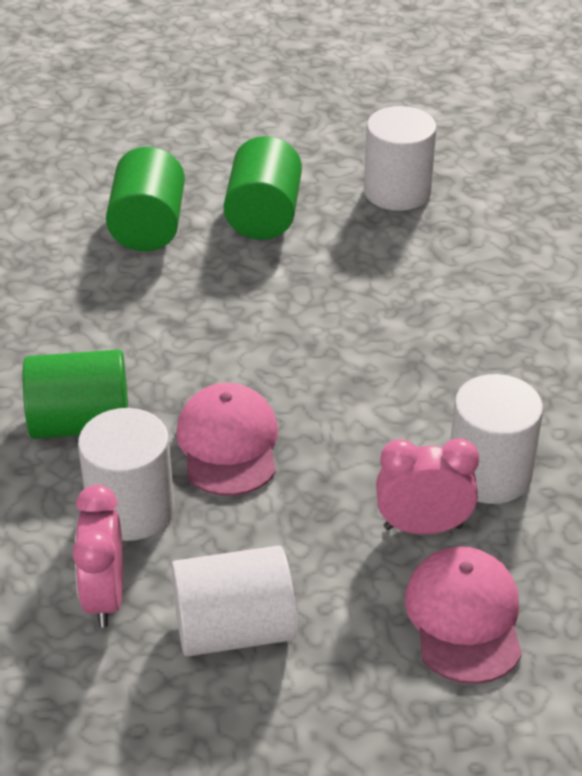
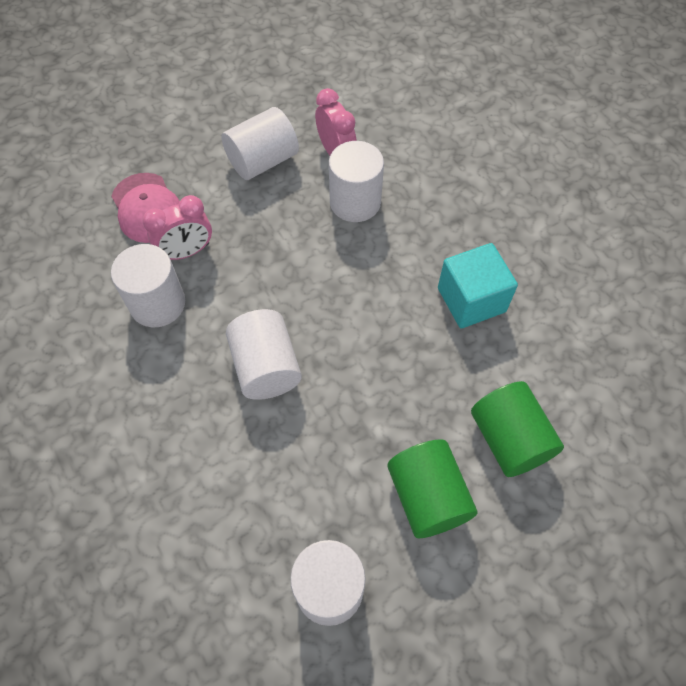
camera: 155 degrees right, 20 degrees up
(76, 344) = (471, 300): none -> turquoise cube
(80, 423) = (423, 243): green cylinder -> none
(228, 444) = (326, 263): pink cap -> none
(373, 361) = (266, 367): none -> white cylinder

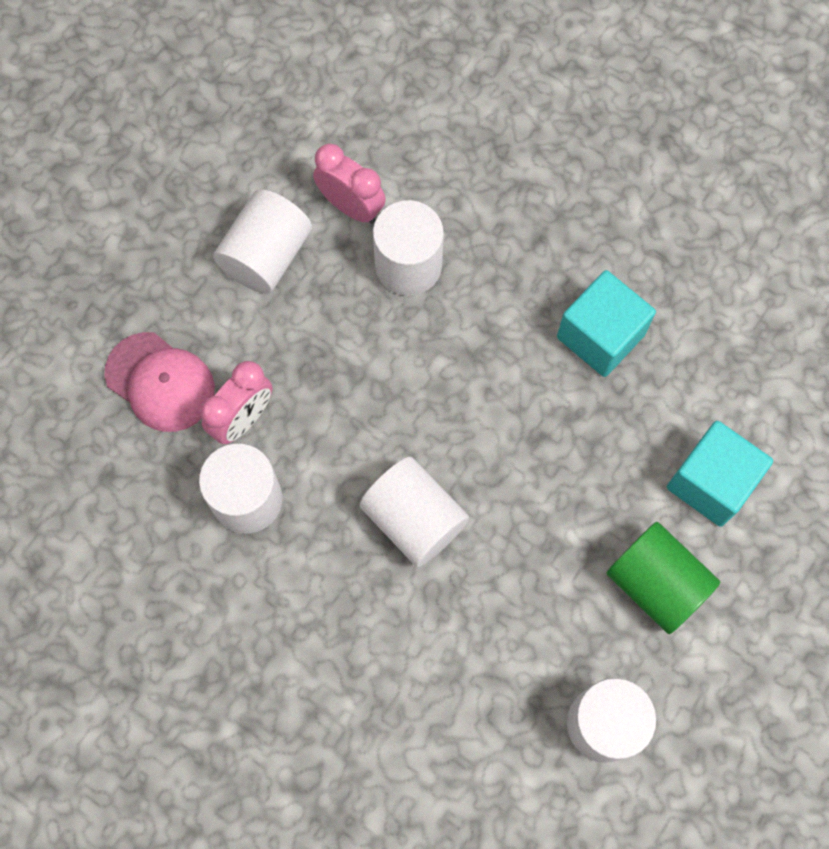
camera: 25 degrees left, 10 degrees up
(509, 439) = (711, 482): green cylinder -> turquoise cube

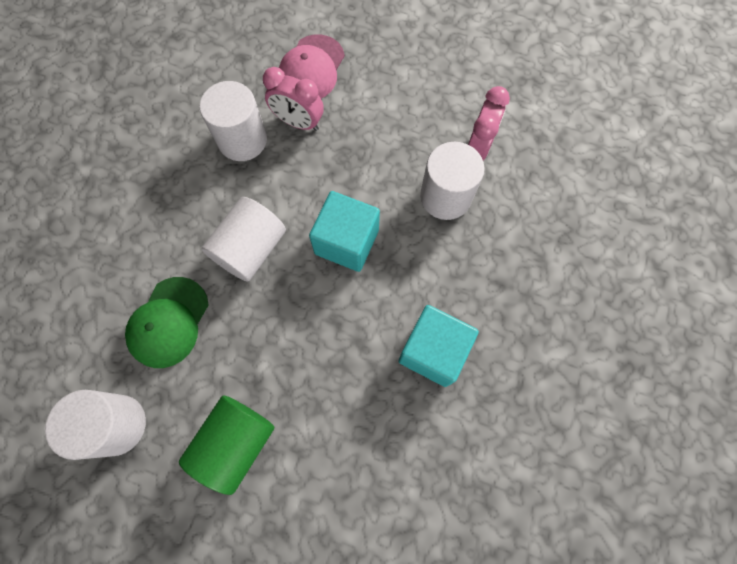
camera: 75 degrees right, 0 degrees up
(266, 256) = (421, 105): white cylinder -> none
(487, 641) = (168, 322): none -> green cap
(711, 482) = (331, 471): turquoise cube -> turquoise cube (346, 242)

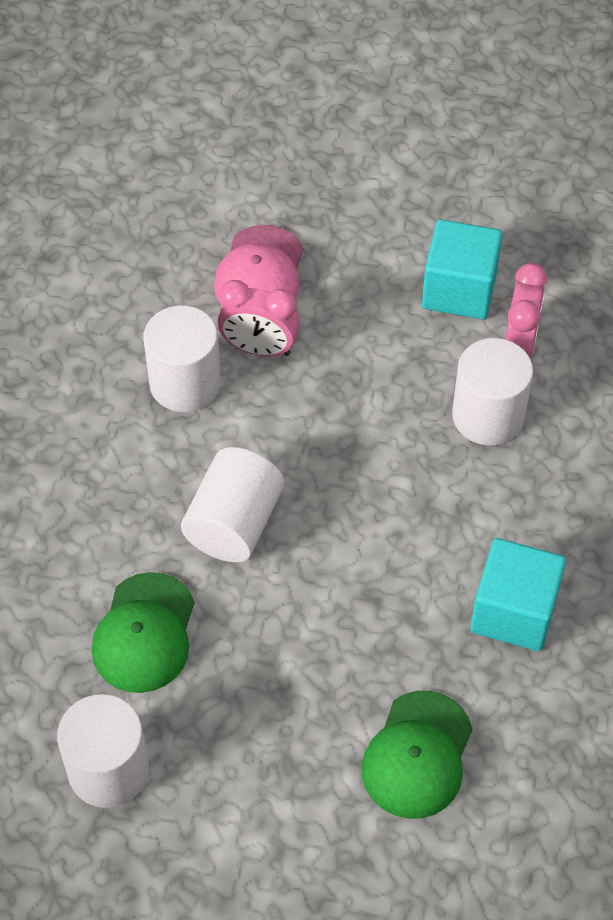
camera: 10 degrees left, 15 degrees down
(236, 443) = (276, 764): green cylinder -> none
(339, 454) = (417, 755): none -> green cap
(346, 242) = (365, 494): turquoise cube -> turquoise cube (459, 290)

